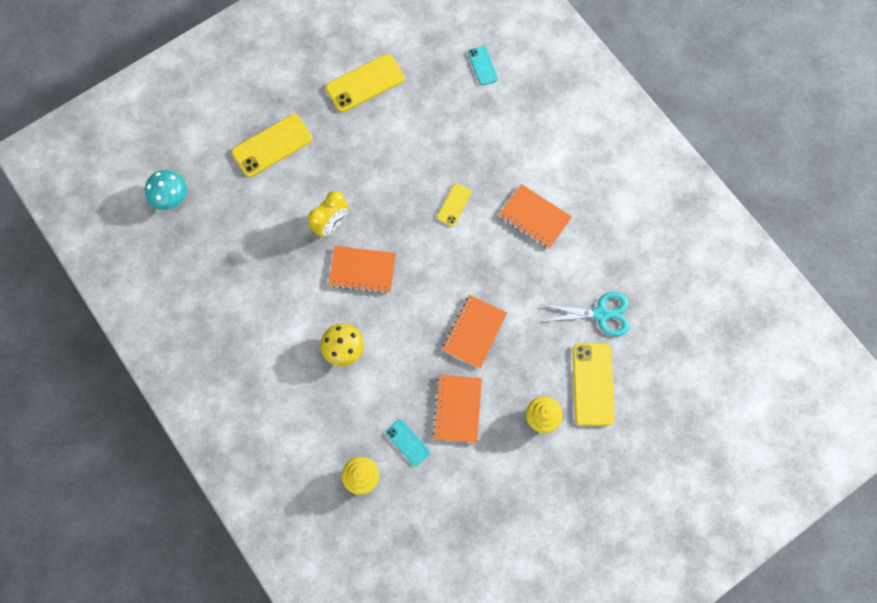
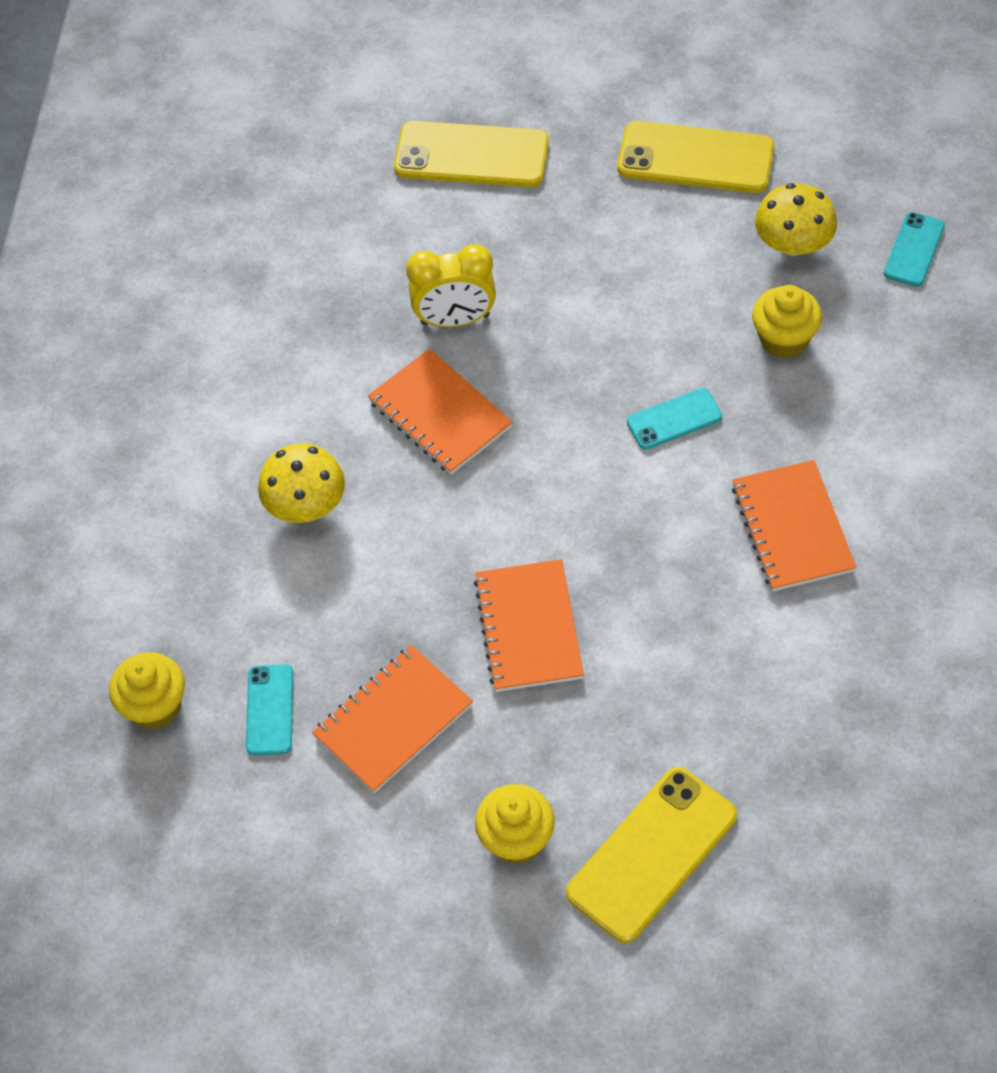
camera: 45 degrees right, 15 degrees down
(171, 197) = (263, 130): turquoise mushroom -> none
(435, 95) = (793, 243): none -> yellow mushroom
(454, 205) = (674, 419): yellow phone -> turquoise phone
(466, 140) = (784, 339): none -> yellow cupcake
(474, 332) = (529, 628): orange notebook -> orange notebook turned 75 degrees counterclockwise
(601, 314) = (769, 756): turquoise scissors -> none

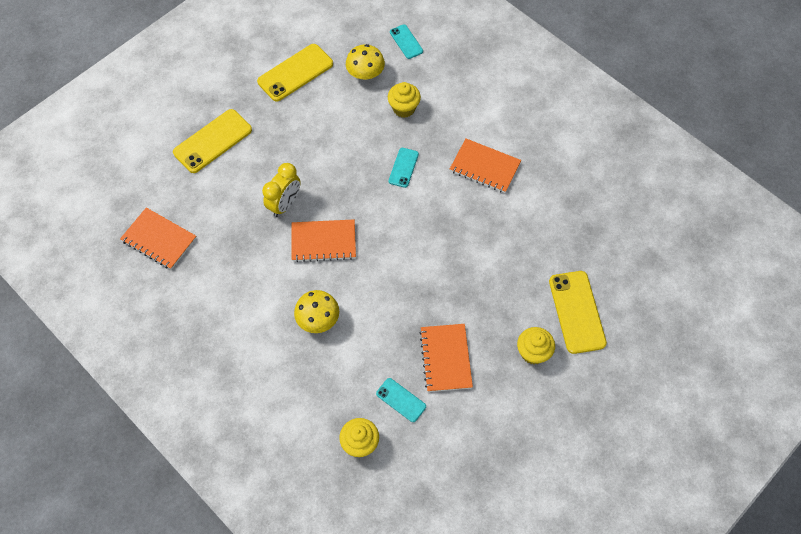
camera: 55 degrees left, 5 degrees up
(529, 628) = (448, 282): orange notebook -> orange notebook (159, 239)

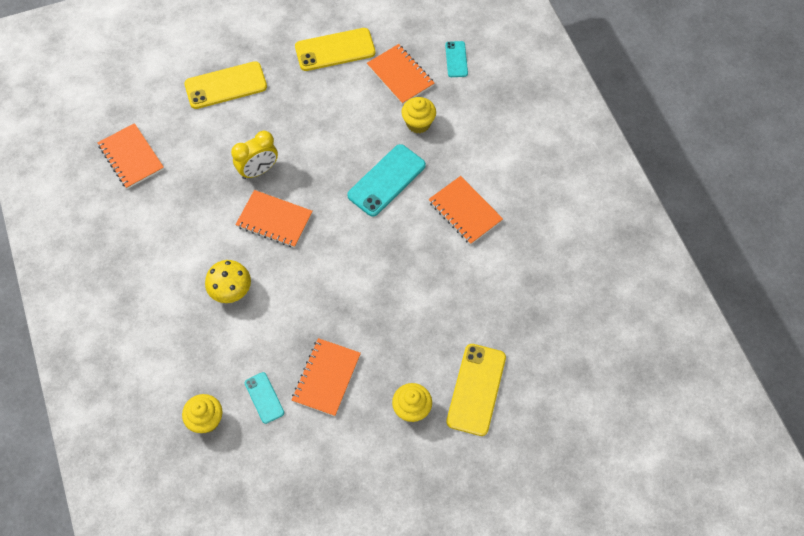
camera: 25 degrees right, 0 degrees up
(365, 73) = (400, 75): yellow mushroom -> orange notebook
(403, 167) = (386, 180): turquoise phone -> turquoise phone, size x1.80

